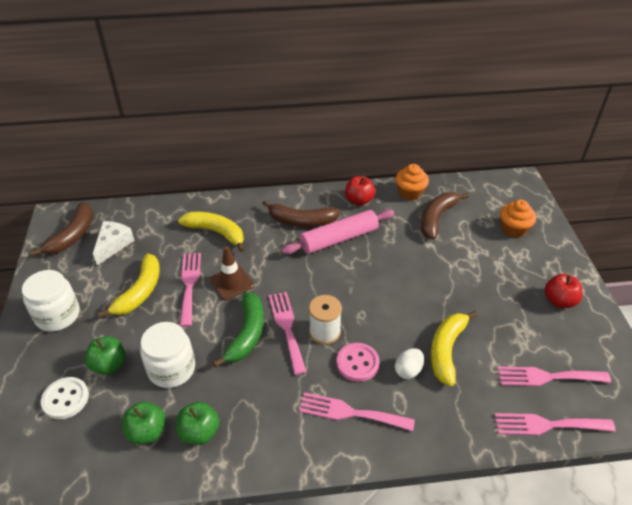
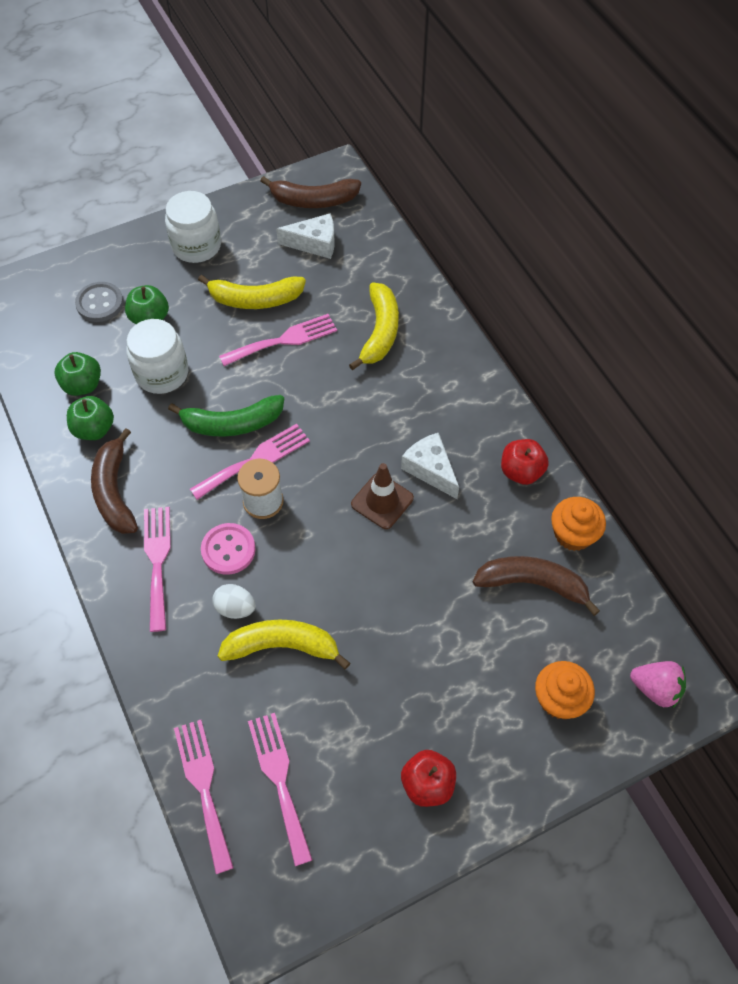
camera: 70 degrees right, 15 degrees up
(65, 399) = (100, 303): white button -> grey button
(231, 283) = (303, 379): brown traffic cone -> brown traffic cone (382, 501)
(301, 221) = (444, 415): brown banana -> brown banana (115, 491)
(339, 239) = (430, 469): pink rolling pin -> white cheese
(514, 192) = (655, 689): none -> pink strawberry

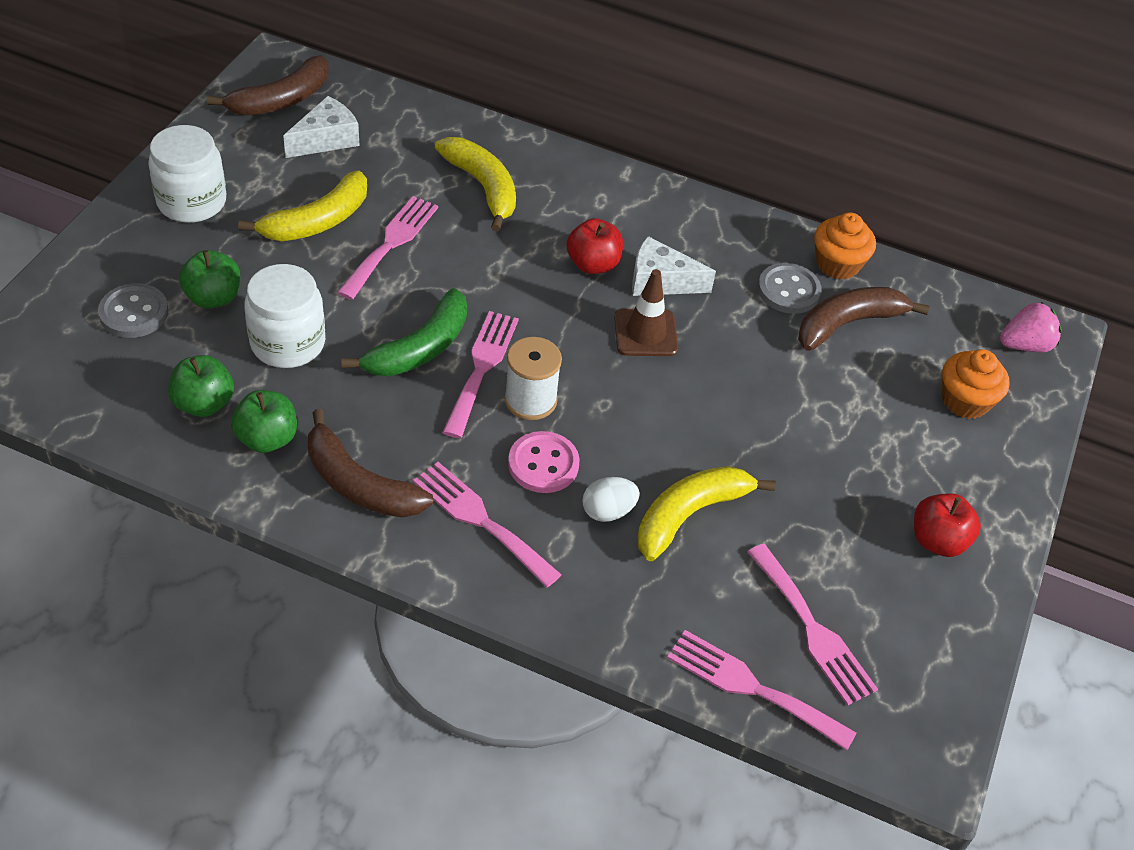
camera: 45 degrees left, 10 degrees down
(279, 780) = (812, 629): pink fork -> pink fork turned 150 degrees counterclockwise
(514, 532) = (788, 290): none -> grey button
(521, 471) = (741, 238): red apple -> red apple (593, 264)

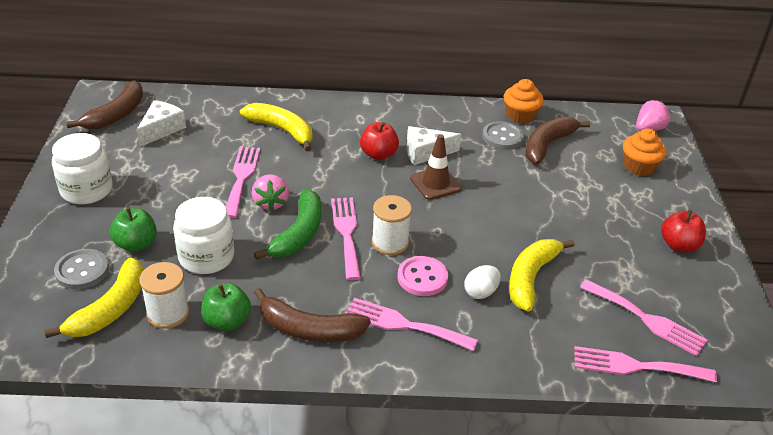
camera: 20 degrees left, 10 degrees down
(204, 404) = (168, 313): green apple -> white spool
(317, 221) = (183, 178): yellow banana -> yellow banana (110, 309)
(408, 292) = (270, 203): none -> pink strawberry

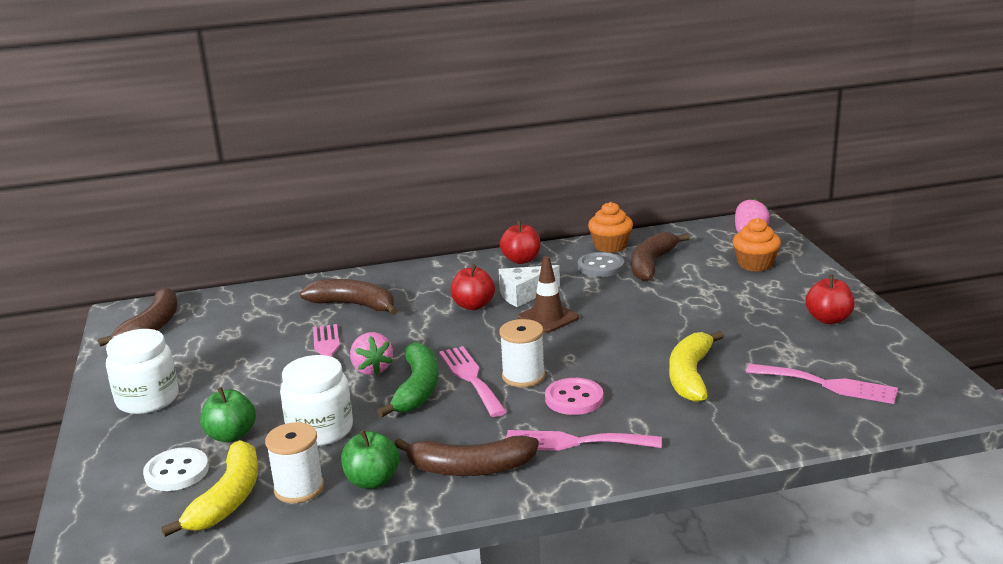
camera: 10 degrees left, 15 degrees down
(82, 271) = (177, 472): grey button -> white button
(161, 129) = (212, 330): white cheese -> none
(282, 130) = (354, 305): yellow banana -> brown banana
(438, 113) = (521, 260): none -> red apple
(480, 292) = (643, 398): white egg -> none
(636, 366) = (837, 425): pink fork -> none

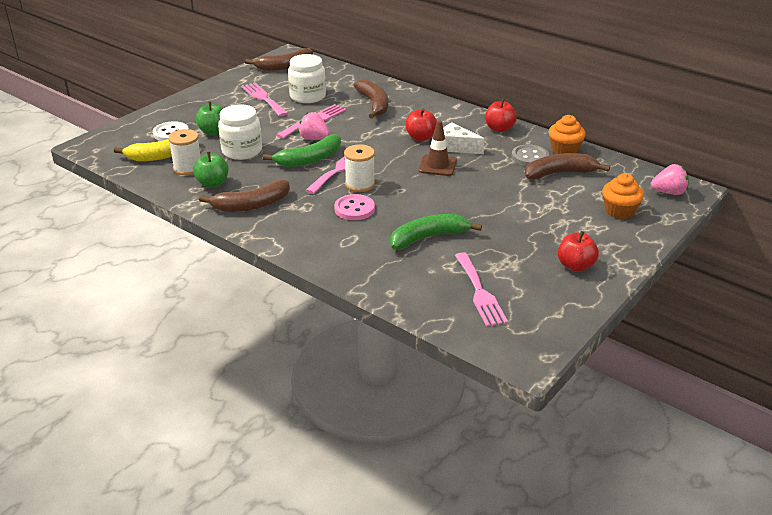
camera: 50 degrees right, 10 degrees up
(147, 399) = (220, 98): white jar -> white jar (307, 96)
(372, 369) = (314, 139): pink strawberry -> pink strawberry turned 90 degrees clockwise
(470, 468) = (251, 205): brown banana -> brown banana turned 75 degrees counterclockwise
(574, 442) = (309, 226): pink fork -> pink fork (263, 98)
(690, 375) = (428, 238): yellow banana -> green banana

